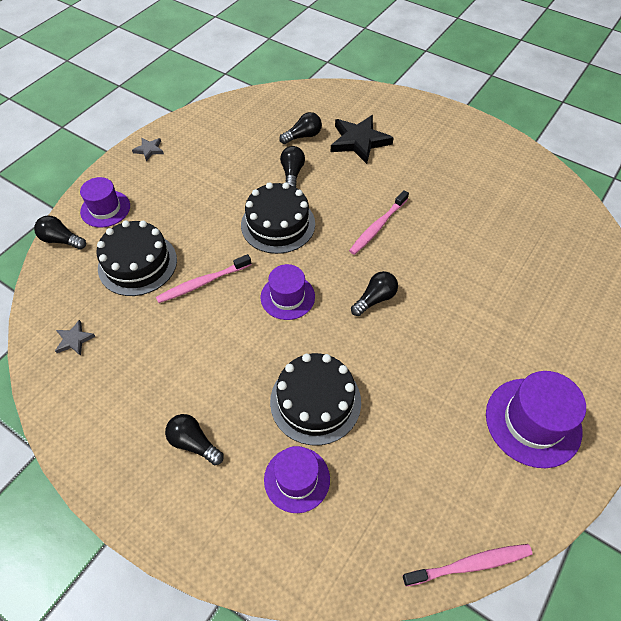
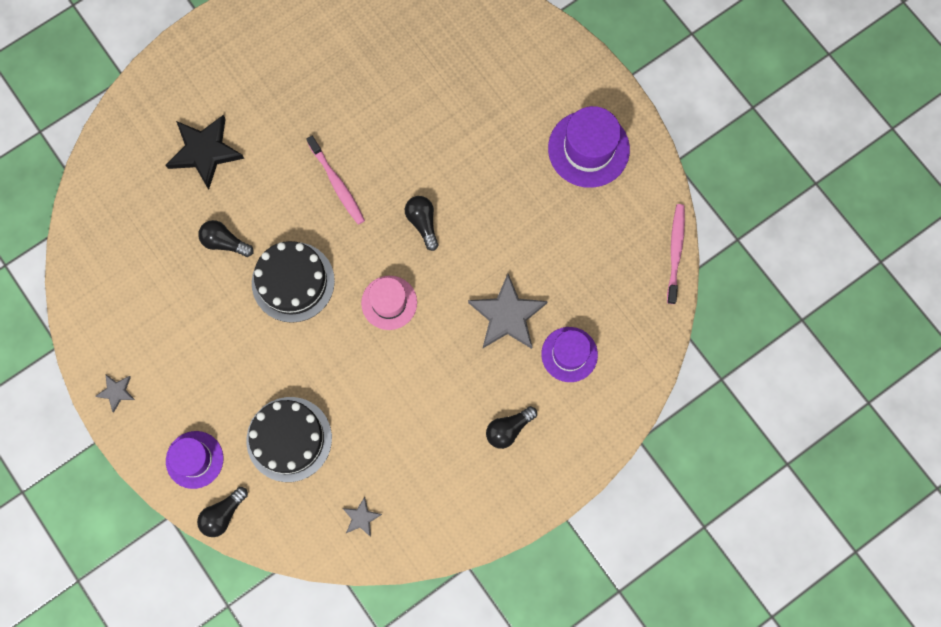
camera: 70 degrees left, 20 degrees up
(202, 283) = (340, 379): pink toothbrush -> none
(287, 297) = (389, 302): purple hat -> pink hat
(303, 136) = (169, 210): black light bulb -> none
(315, 401) = (507, 315): black cake -> grey star

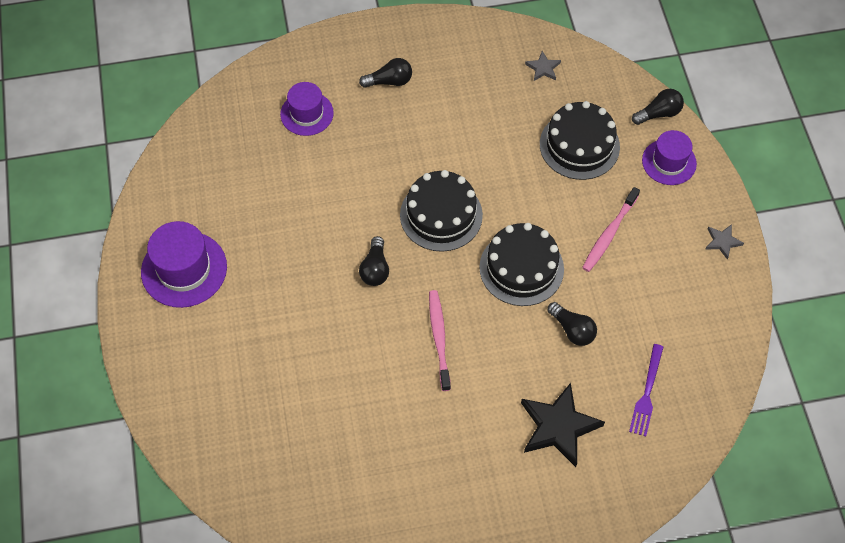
camera: 155 degrees left, 15 degrees down
(140, 213) = (647, 393): none -> purple fork
(389, 302) = (441, 215): pink hat -> black cake
(507, 315) = (342, 163): grey star -> none
(675, 252) = (166, 153): pink toothbrush -> pink toothbrush (609, 234)

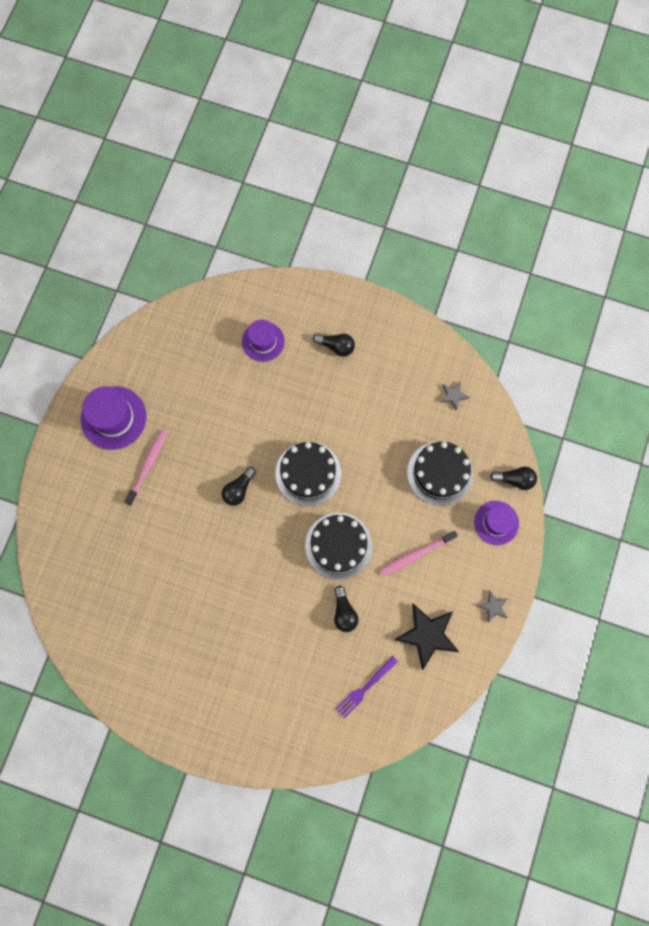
camera: 30 degrees right, 15 degrees up
(439, 338) = (250, 566): pink toothbrush -> pink toothbrush (148, 465)
(558, 427) = (290, 676): black star -> black star (427, 635)

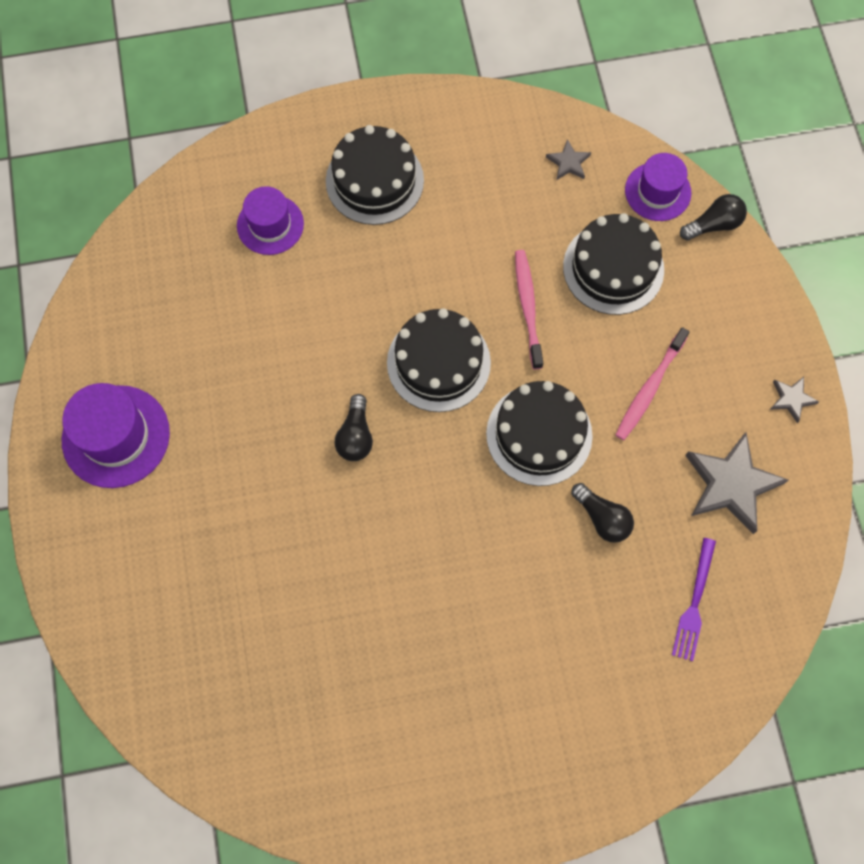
camera: 30 degrees left, 5 degrees down
(148, 465) = (206, 474): pink toothbrush -> pink toothbrush (528, 307)
(336, 346) = (374, 180): black light bulb -> black cake
(427, 635) = (731, 484): black star -> grey star
(496, 522) = (725, 291): purple hat -> purple hat (657, 191)

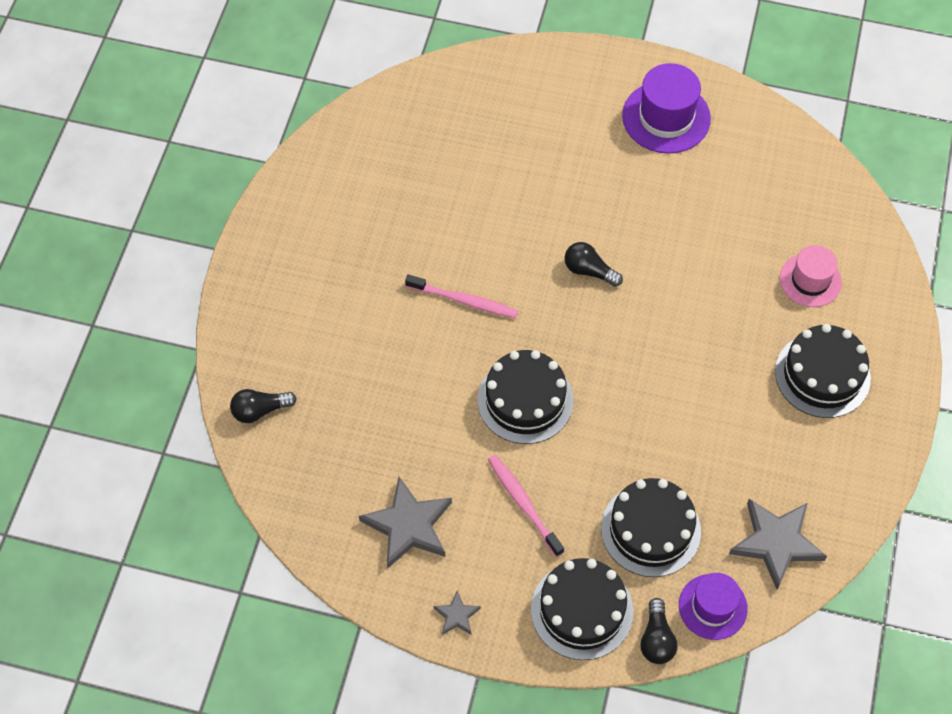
camera: 115 degrees right, 10 degrees down
(270, 225) = (810, 280): purple hat -> pink hat
(438, 363) = (624, 354): black cake -> black cake (582, 610)
(528, 307) = (644, 443): pink toothbrush -> pink toothbrush (464, 301)
(568, 162) = (776, 542): grey star -> grey star, size x2.06
(602, 518) = (432, 414): black light bulb -> black light bulb (260, 410)
(694, 603) = (330, 448): purple fork -> none

